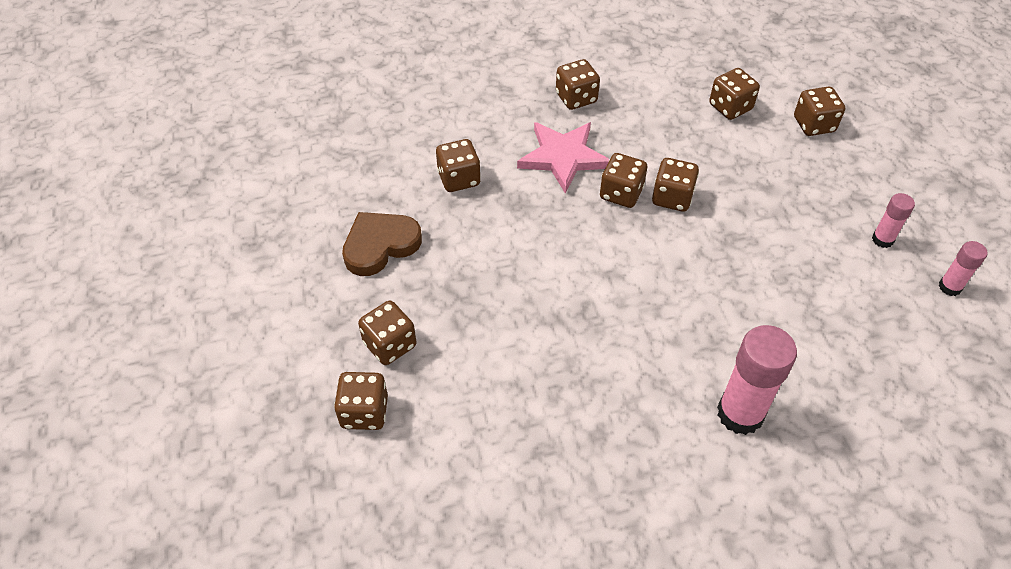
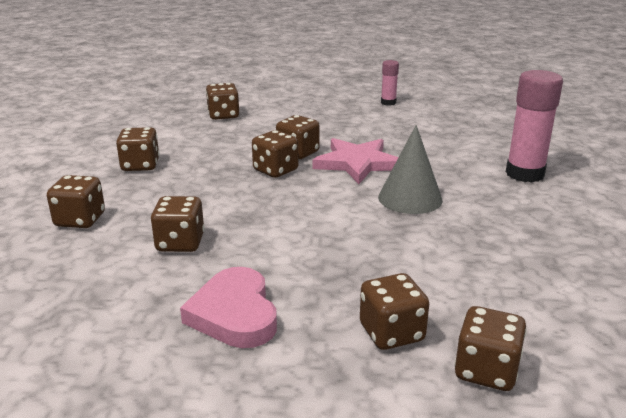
camera: 70 degrees left, 25 degrees down
(380, 245) = (234, 314): brown heart -> pink heart
(563, 157) = (207, 185): pink star -> pink star (357, 163)
(618, 314) = (410, 198): none -> grey cone
(814, 125) = (269, 97): brown dice -> brown dice (80, 220)
(950, 287) = (437, 96): pink glue stick -> none

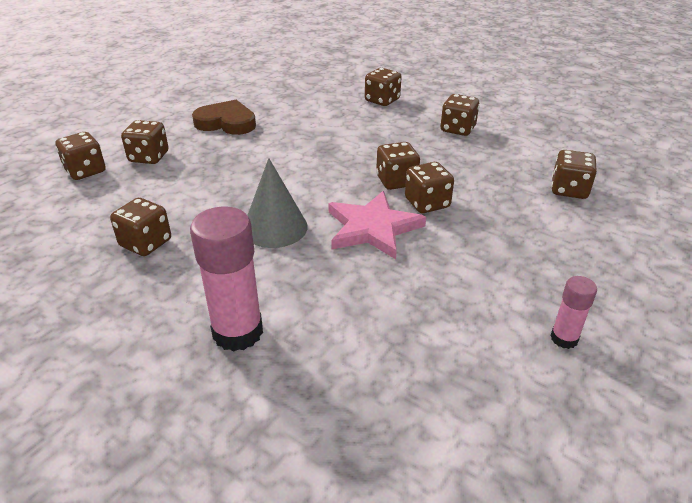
camera: 120 degrees right, 10 degrees up
(180, 243) = (317, 122): brown dice -> brown dice (146, 243)
(234, 314) = (226, 122): pink heart -> brown heart

